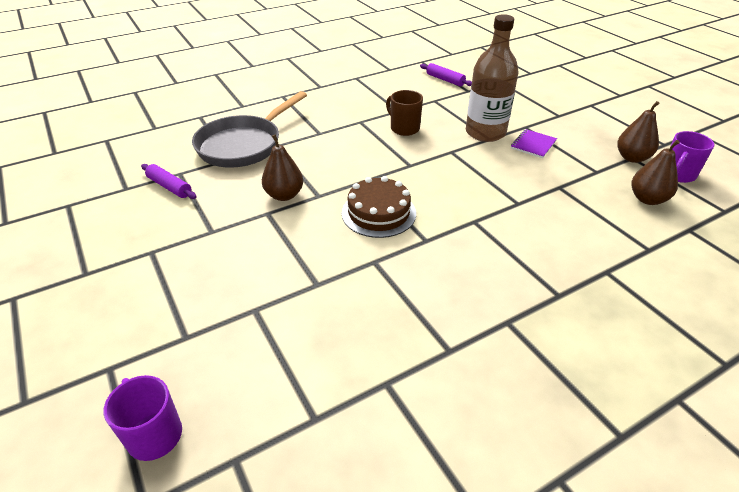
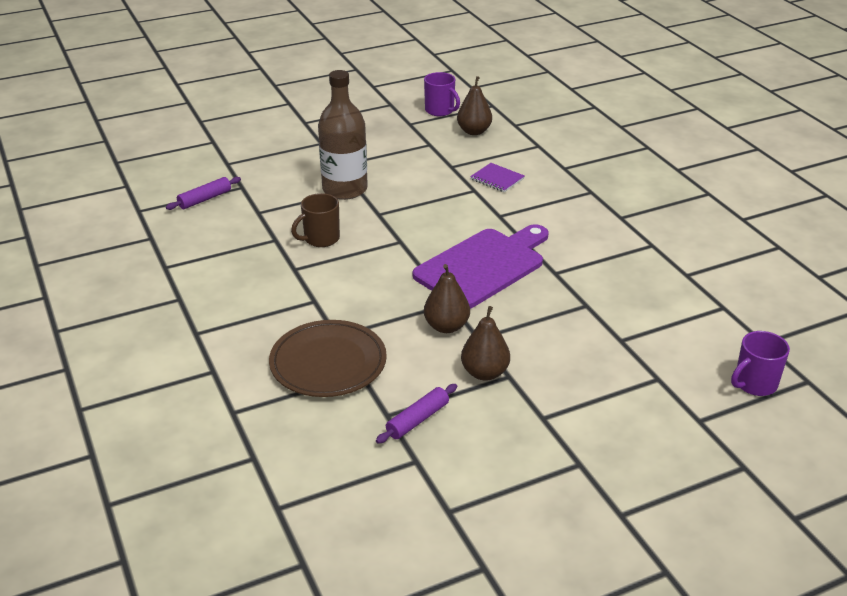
camera: 85 degrees left, 5 degrees down
(244, 145) = (328, 363): grey pan -> brown plate
(378, 213) = (483, 266): brown cake -> purple cutting board
(533, 145) = (376, 167): purple notebook -> purple notebook (497, 179)
(632, 158) = (410, 124): brown pear -> brown pear (484, 373)

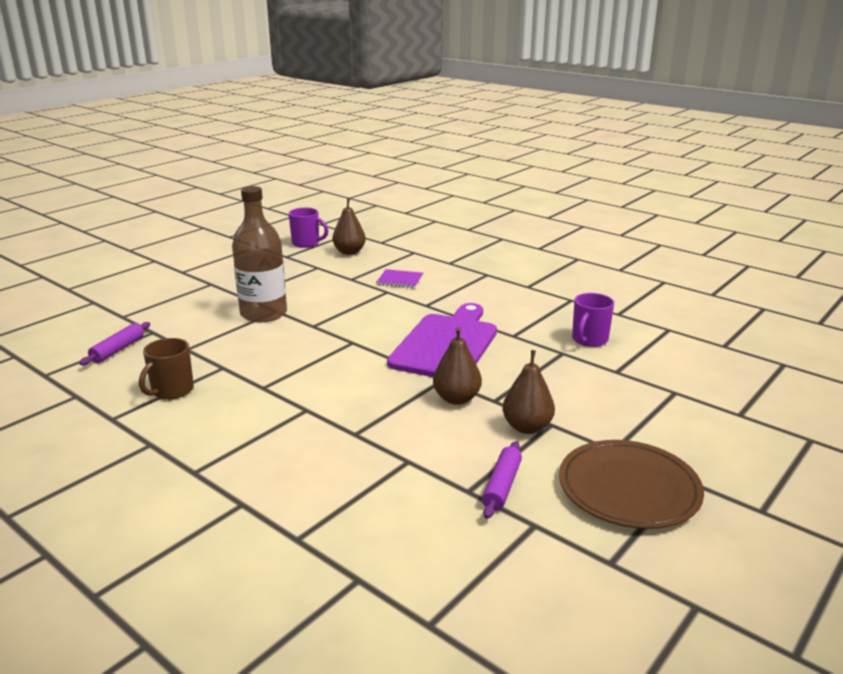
camera: 25 degrees left, 10 degrees down
(321, 239) = (271, 357): brown mug -> brown mug (171, 391)
(328, 363) = (366, 460): brown plate -> brown plate (629, 489)
(754, 384) = (749, 376): purple mug -> purple mug (589, 340)

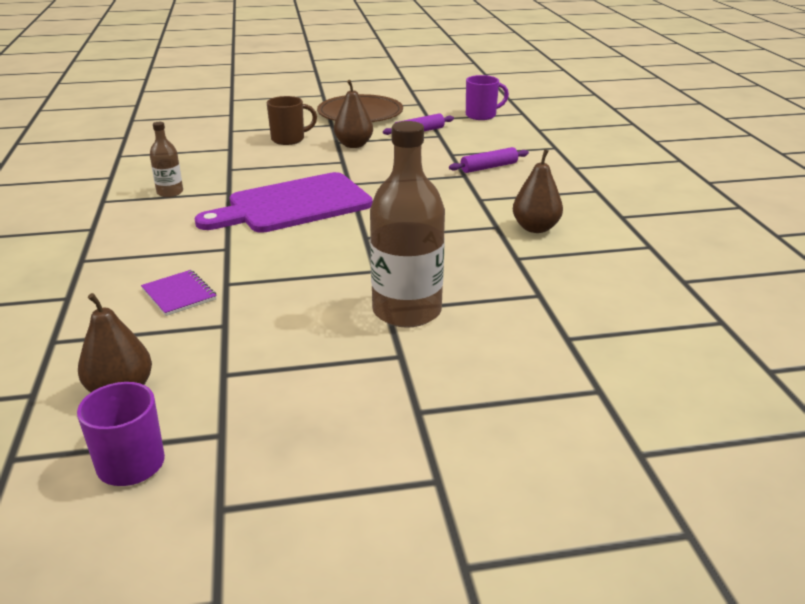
camera: 140 degrees left, 5 degrees up
(118, 350) = (623, 326): purple rolling pin -> purple rolling pin (489, 167)
(171, 391) = (582, 252): brown mug -> brown mug (289, 139)
(456, 399) = (364, 170): brown pear -> brown pear (535, 228)
(549, 320) = (170, 192): none -> brown bottle
(589, 340) = (188, 169): purple mug -> purple mug (481, 115)

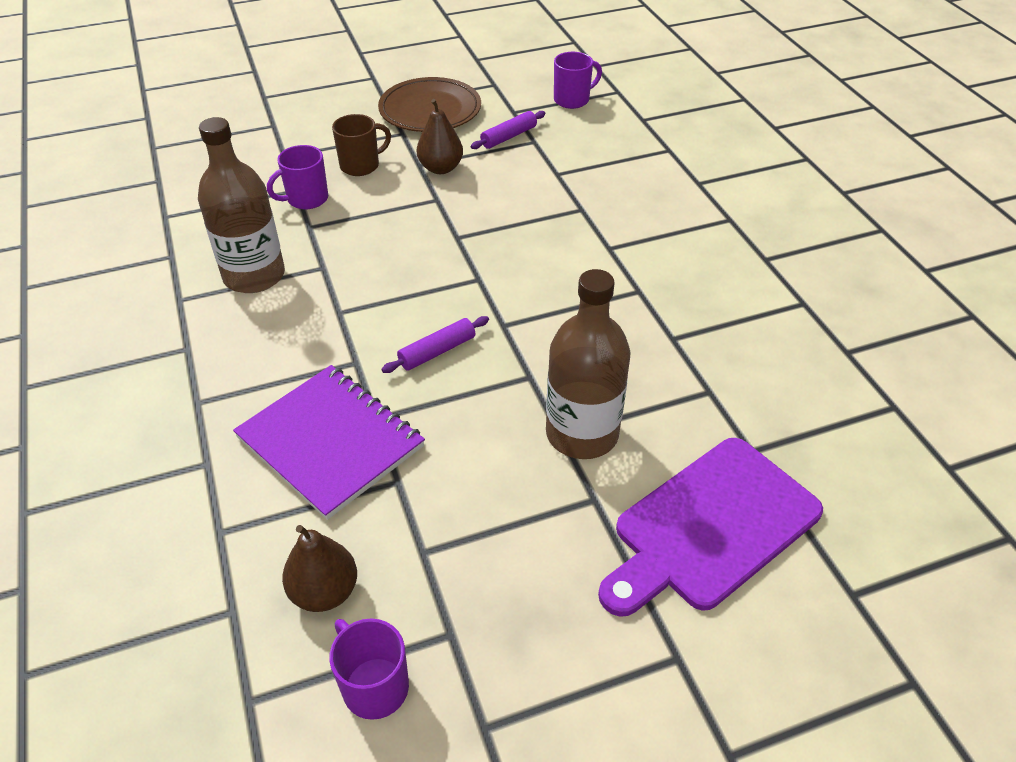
camera: 10 degrees left, 15 degrees up
(170, 192) = (254, 276): brown bottle -> brown bottle, size x2.03
(179, 294) = (331, 442): purple notebook -> purple notebook, size x2.12
(235, 154) = (306, 199): none -> purple mug
(293, 205) = (405, 281): purple cutting board -> purple cutting board (710, 526)
(489, 167) = (605, 192): purple rolling pin -> purple rolling pin (437, 351)
(535, 228) = (681, 288): brown pear -> none

